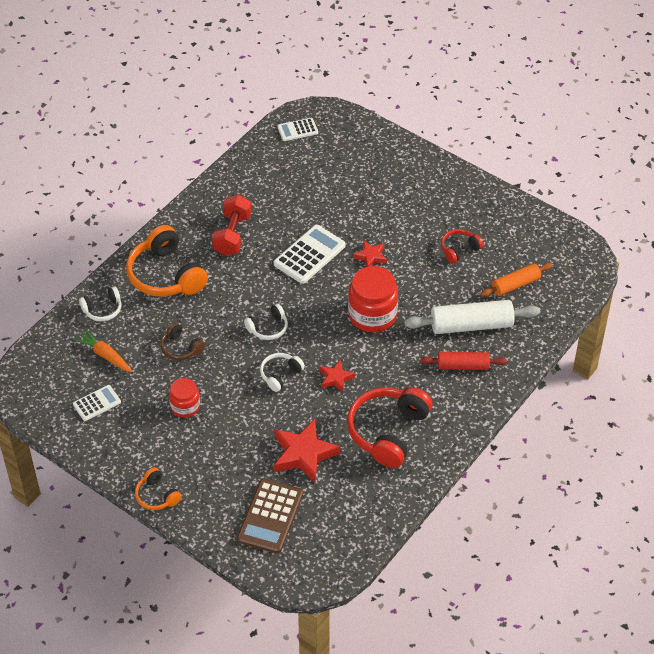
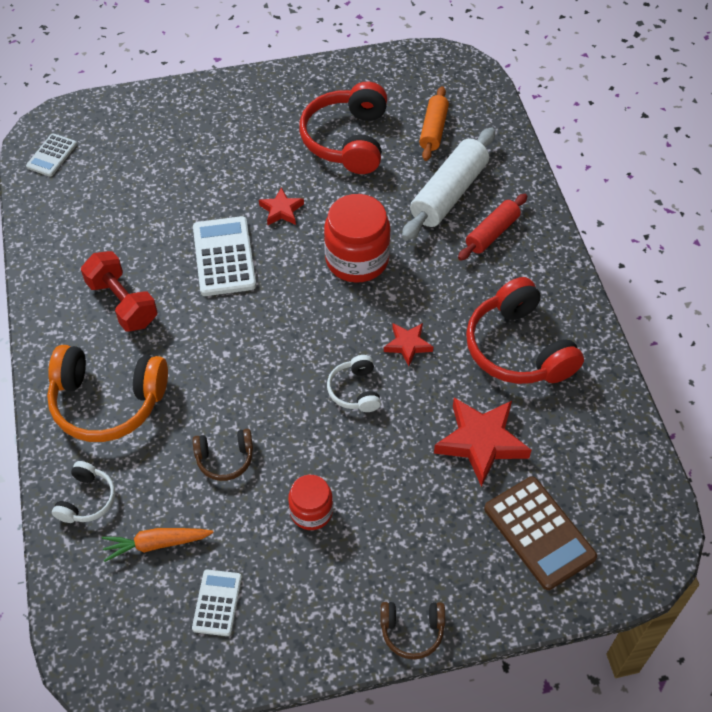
camera: 50 degrees left, 5 degrees up
(157, 496) = (412, 631): orange headphones -> brown headphones
(268, 328) = (282, 358): white headphones -> none
(459, 249) = (347, 140): red headphones -> red headphones, size x1.97

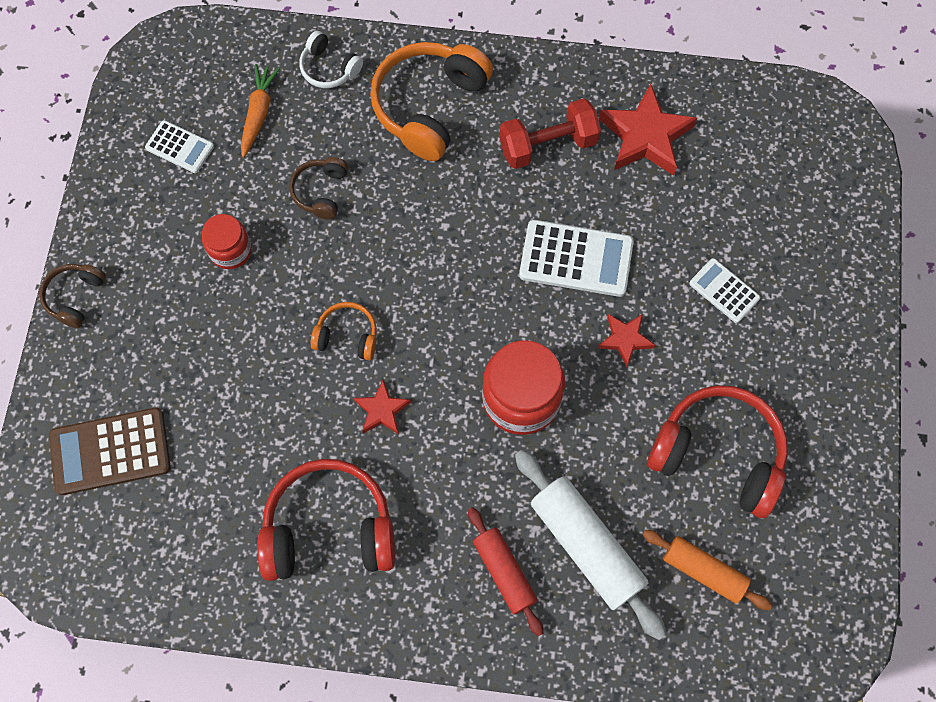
camera: 110 degrees right, 15 degrees up
(52, 155) = (791, 119): white calculator -> white calculator (724, 291)
(355, 390) = (347, 336): white headphones -> orange headphones
(481, 442) = (233, 438): red star -> red star (645, 136)

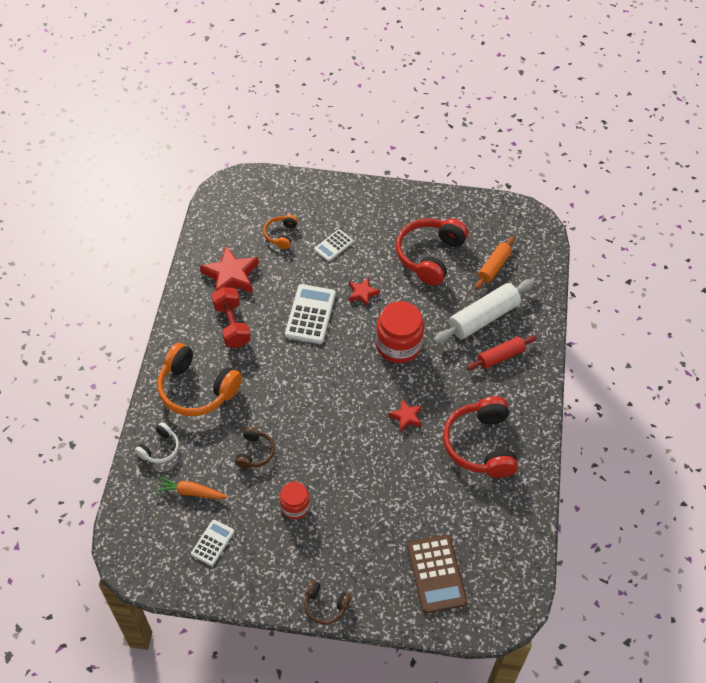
camera: 90 degrees left, 15 degrees down
(321, 191) = (255, 452): brown headphones -> brown headphones turned 90 degrees counterclockwise
(347, 336) = (357, 436): orange headphones -> orange headphones (281, 235)

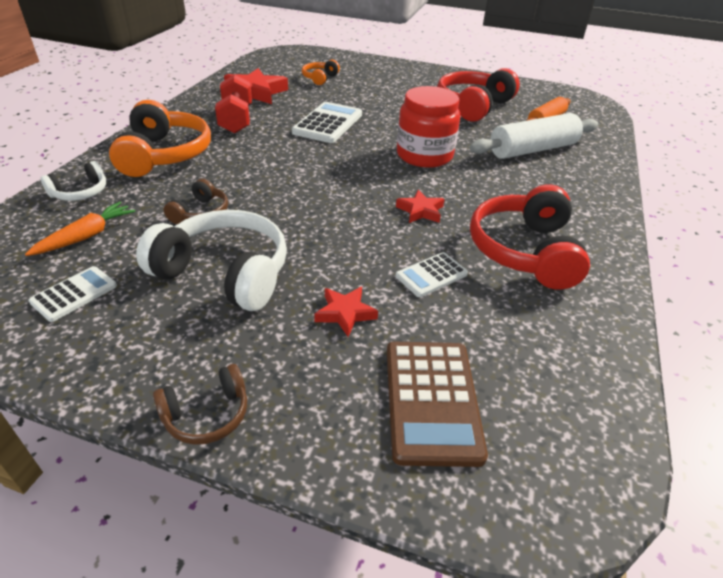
camera: 10 degrees right, 15 degrees down
(190, 492) = (86, 236): orange carrot -> orange carrot turned 105 degrees clockwise
(197, 389) = (164, 155): orange headphones -> orange headphones turned 135 degrees counterclockwise
(295, 506) = (225, 273): red jar -> white headphones
(325, 605) = (207, 414): brown headphones -> brown headphones turned 60 degrees counterclockwise
(333, 246) = (371, 89): white calculator -> white calculator (431, 275)
(362, 293) = (392, 118): red star -> red star (345, 313)
(500, 356) = (554, 179): red rolling pin -> none

